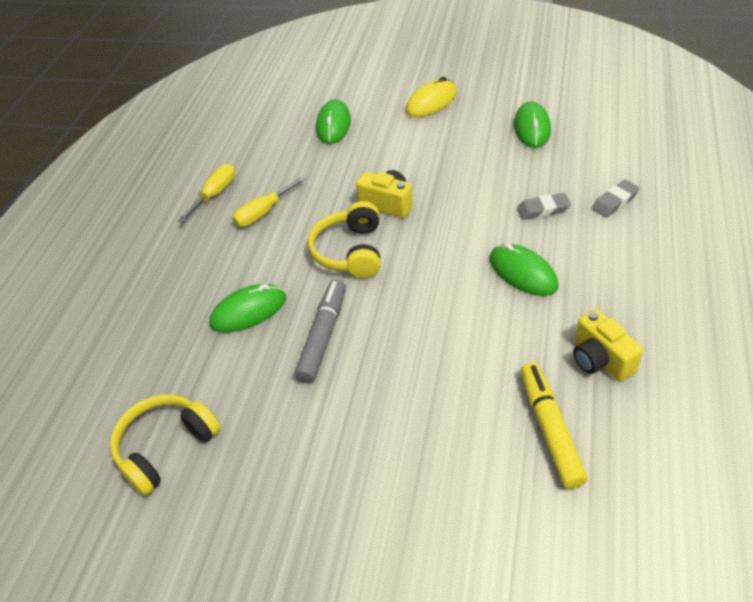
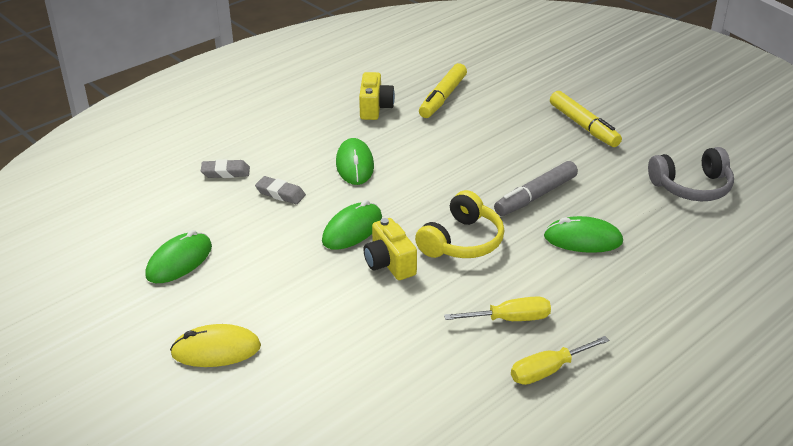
camera: 150 degrees left, 10 degrees down
(166, 447) = (692, 187): yellow headphones -> grey headphones
(333, 125) = (347, 386): green mouse -> green mouse (352, 229)
(341, 484) = (583, 126): none -> yellow marker

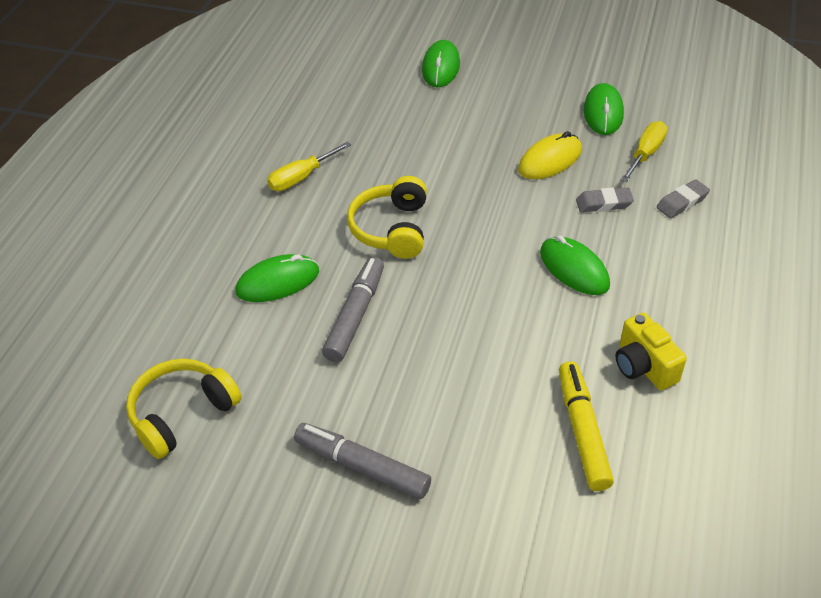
camera: 150 degrees right, 10 degrees up
(216, 350) = (496, 72): yellow mouse -> yellow mouse (550, 160)
(352, 229) = (499, 197): green mouse -> green mouse (441, 67)
(389, 263) = (437, 181): yellow camera -> none
(548, 370) = (249, 152): yellow screwdriver -> yellow screwdriver (645, 154)
(583, 126) = (362, 466): yellow marker -> grey marker
(692, 187) = (182, 414): grey headphones -> yellow headphones

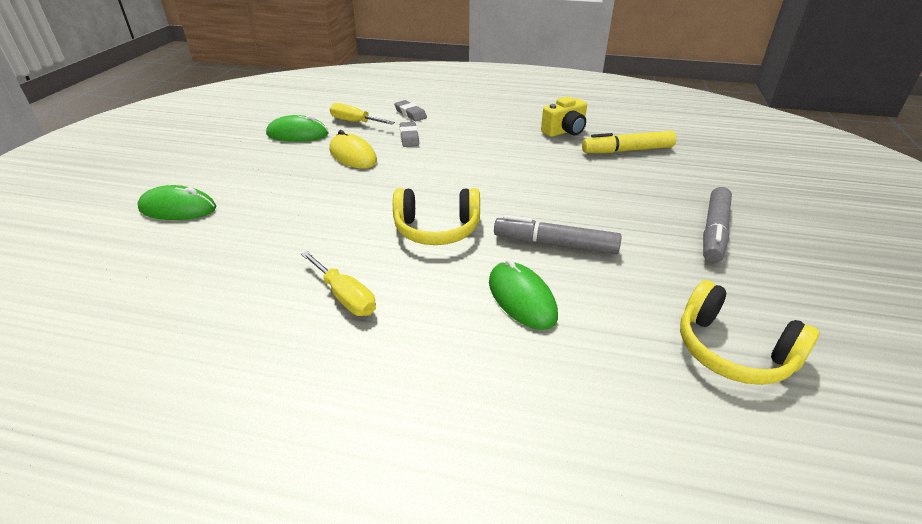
camera: 95 degrees left, 10 degrees down
(574, 269) = (480, 149): green mouse -> none

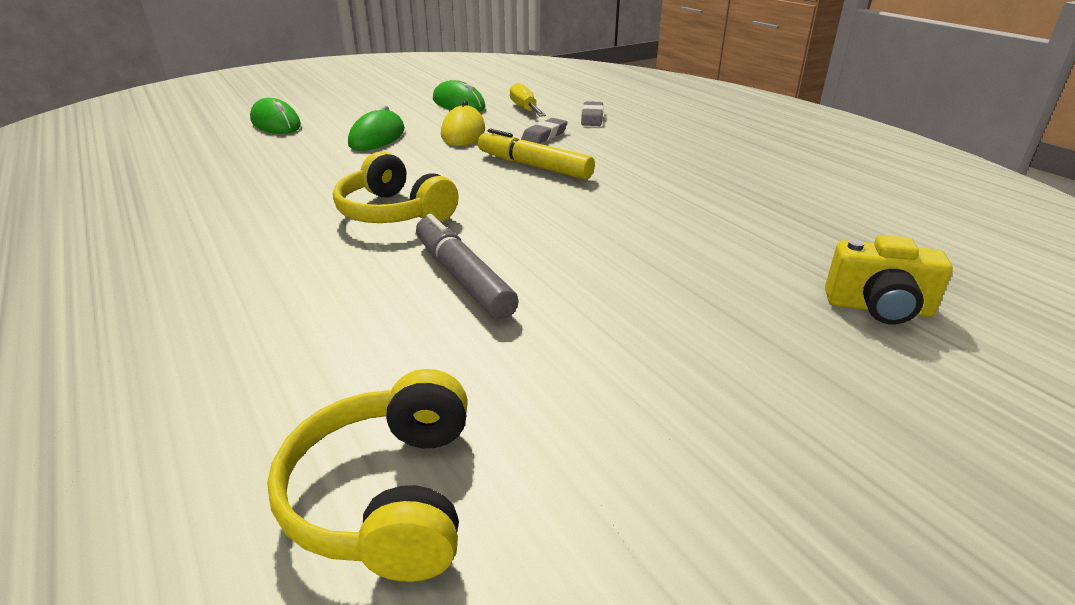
camera: 45 degrees right, 5 degrees down
(345, 297) = (225, 223): yellow screwdriver -> none
(521, 299) = (324, 300): green mouse -> green mouse (377, 137)
(565, 131) = (736, 188): yellow camera -> yellow camera (878, 308)
(627, 150) = (781, 237): yellow marker -> yellow marker (534, 166)
(714, 232) = (689, 375): grey marker -> none

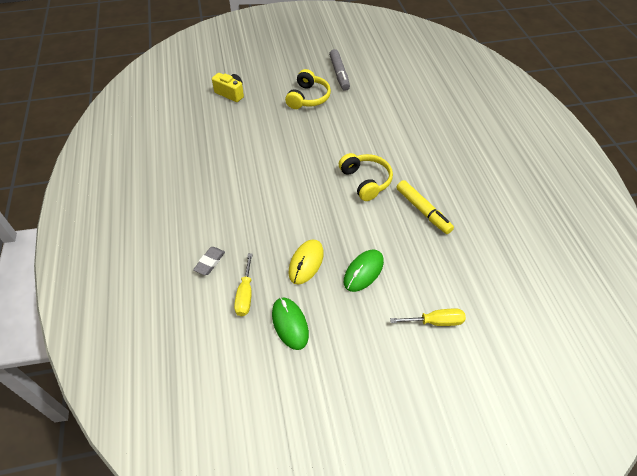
camera: 160 degrees left, 20 degrees up
(276, 123) = (435, 322): green mouse -> yellow screwdriver
(386, 495) = (382, 80): yellow headphones -> yellow headphones (308, 98)
(463, 278) = (348, 135): grey marker -> grey marker (339, 74)
(534, 166) = (284, 206): yellow marker -> yellow marker (423, 211)
(544, 136) = (258, 242): grey eraser -> none

